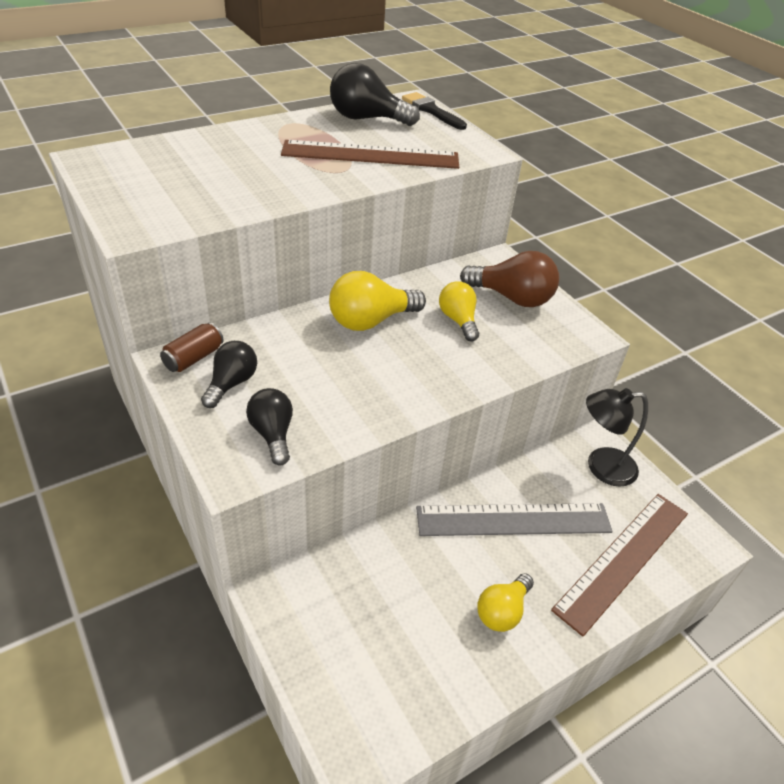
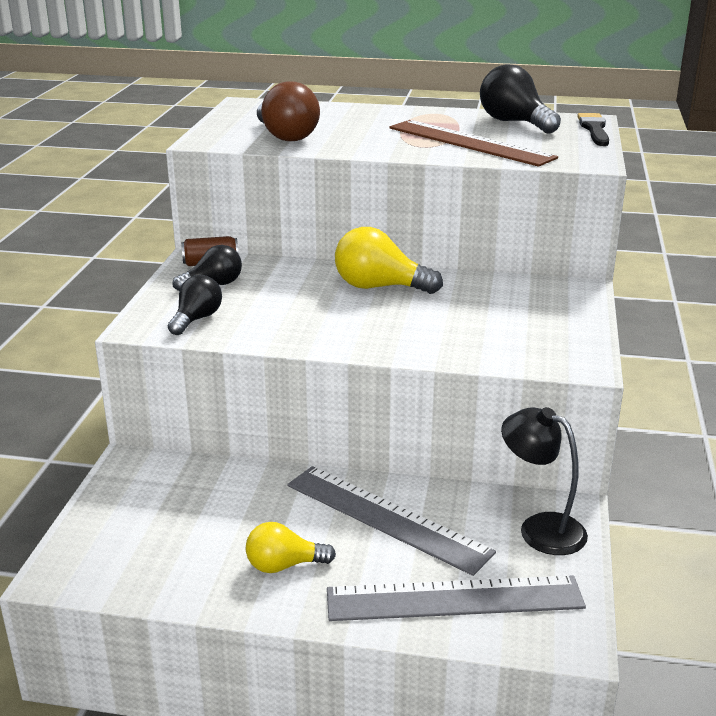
camera: 45 degrees right, 15 degrees down
(458, 320) = (461, 312): yellow light bulb -> none
(512, 298) = (545, 315): brown light bulb -> brown light bulb (286, 136)
(623, 559) = (454, 599): brown ruler -> grey ruler

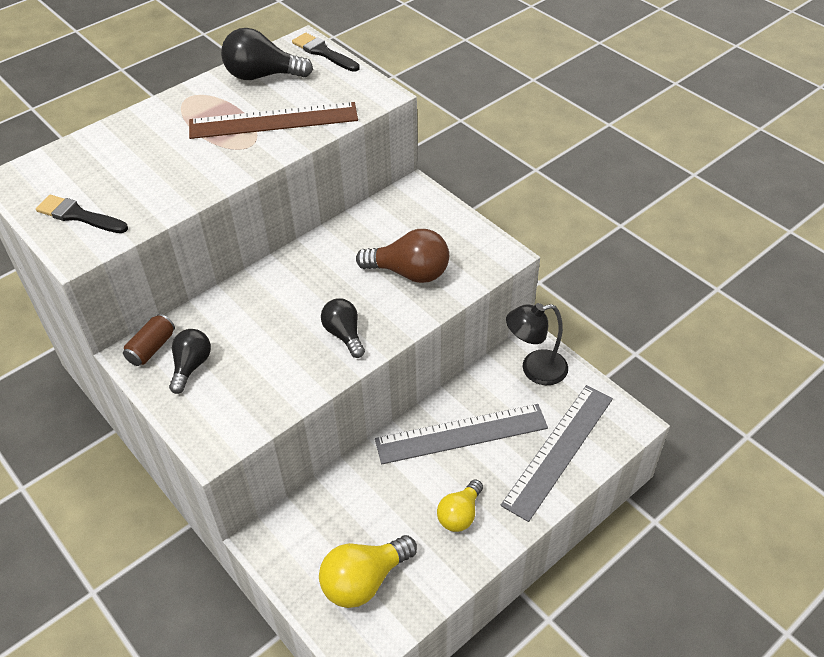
camera: 50 degrees left, 20 degrees up
(196, 319) = (238, 406): black light bulb -> black light bulb (344, 334)
(242, 129) = (78, 215): none -> black brush
(286, 136) = (130, 200): brown light bulb -> brown light bulb (409, 272)
(379, 287) = (303, 279): yellow light bulb -> yellow light bulb (364, 580)

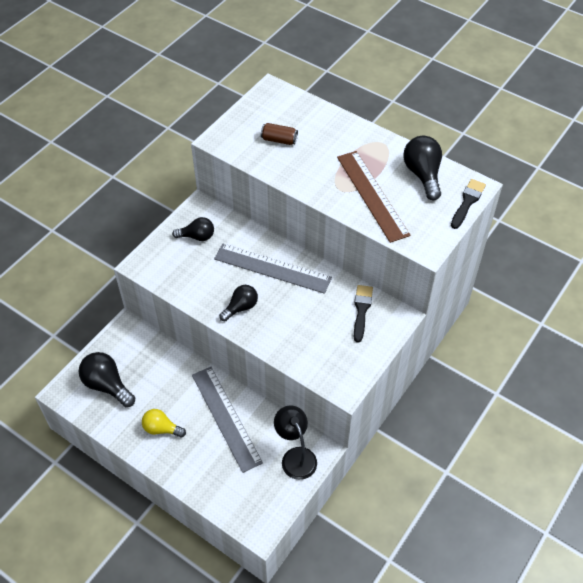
camera: 75 degrees right, 5 degrees up
(78, 215) = (248, 130): black brush -> black brush (361, 310)
(151, 348) = (207, 213): brown can -> brown can (279, 140)
(364, 580) = (107, 385): yellow light bulb -> black light bulb
(409, 272) = (308, 332): brown light bulb -> none
(559, 450) = (225, 483): grey ruler -> grey ruler (272, 268)

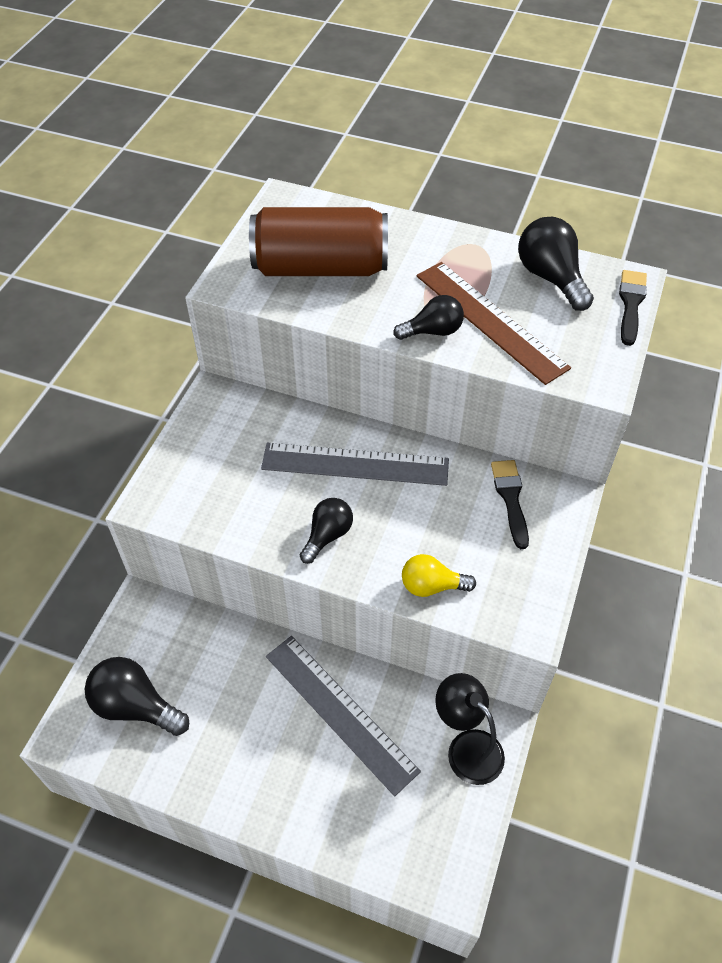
camera: 15 degrees left, 0 degrees up
(161, 429) = (244, 756): yellow light bulb -> yellow light bulb (432, 586)
(197, 236) = (224, 440): black light bulb -> black light bulb (432, 331)
(279, 140) = (320, 267): brown can -> brown can, size x2.44

